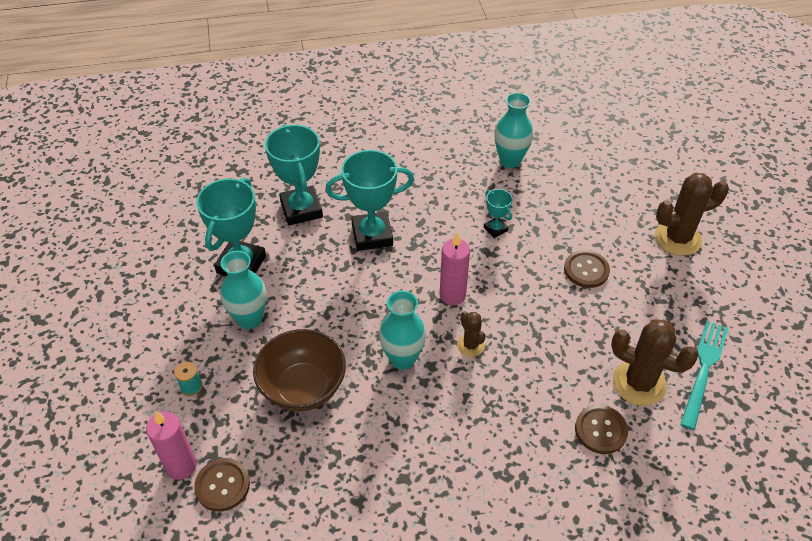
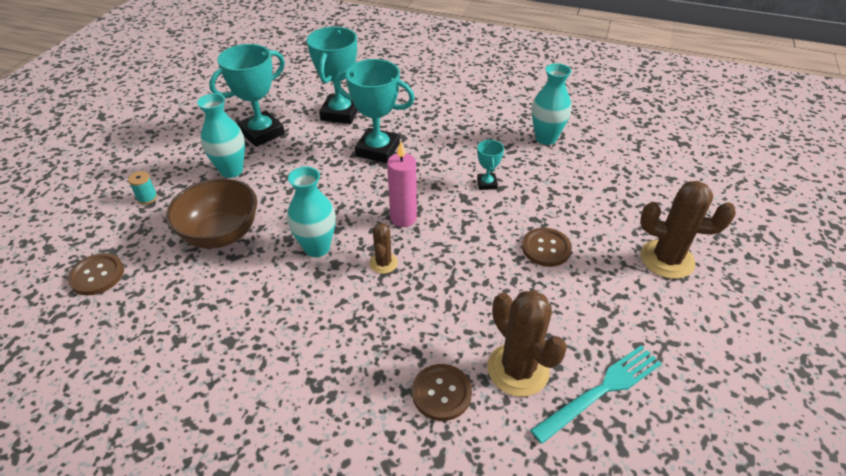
camera: 30 degrees right, 5 degrees down
(181, 466) = (85, 248): pink candle -> none

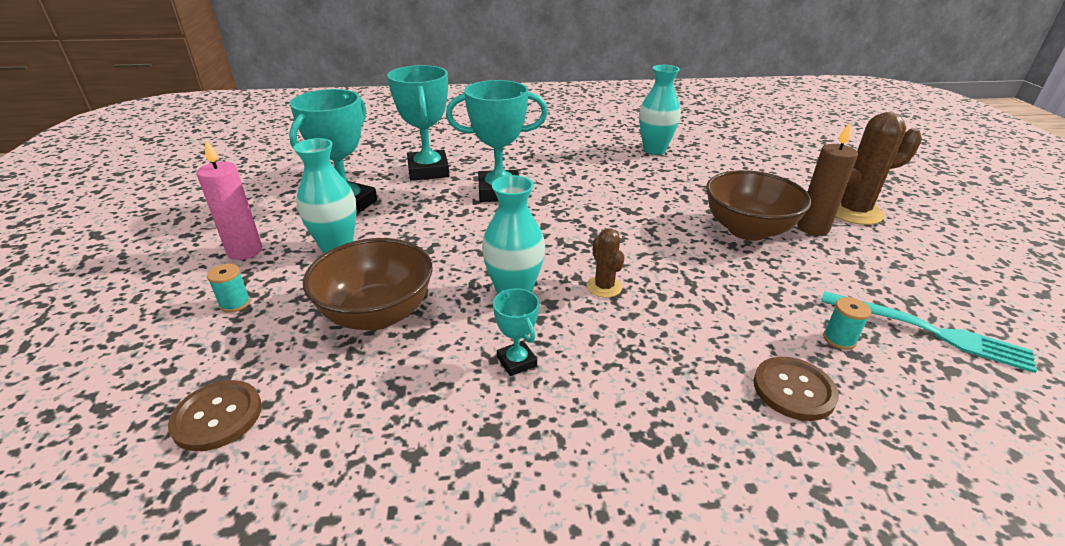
camera: 25 degrees left, 10 degrees down
(403, 218) = (585, 242): pink candle -> pink candle (245, 251)
(487, 184) = (638, 194): turquoise trophy -> turquoise trophy (516, 361)
(518, 369) = (839, 339): brown cactus -> turquoise spool
(546, 248) = (747, 230): brown button -> brown bowl
(601, 391) = (929, 331): turquoise fork -> turquoise fork turned 90 degrees clockwise
(607, 264) = (812, 228): none -> brown candle

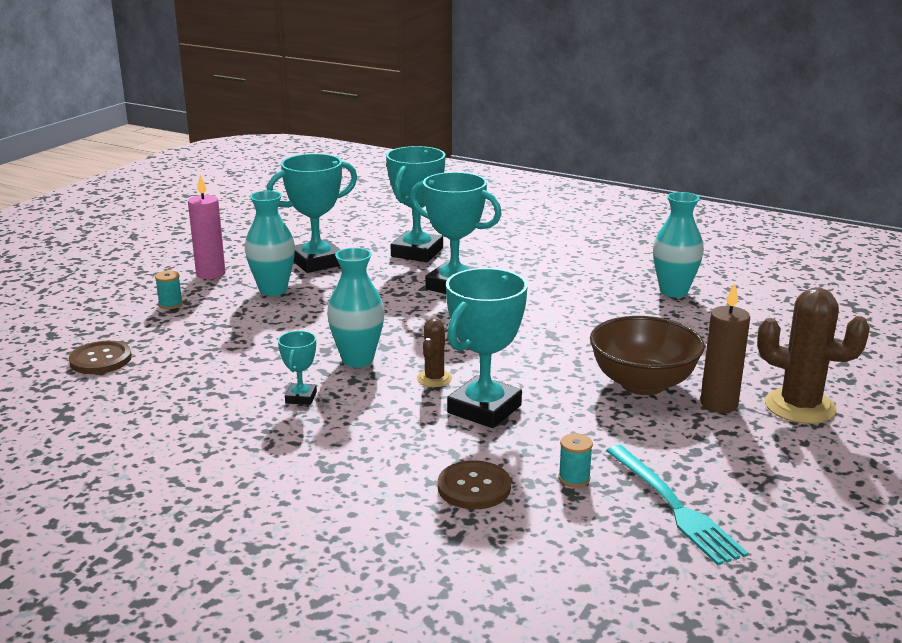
camera: 35 degrees right, 10 degrees down
(377, 314) = (248, 340): brown bowl -> none
(683, 301) = (484, 409): none -> turquoise trophy

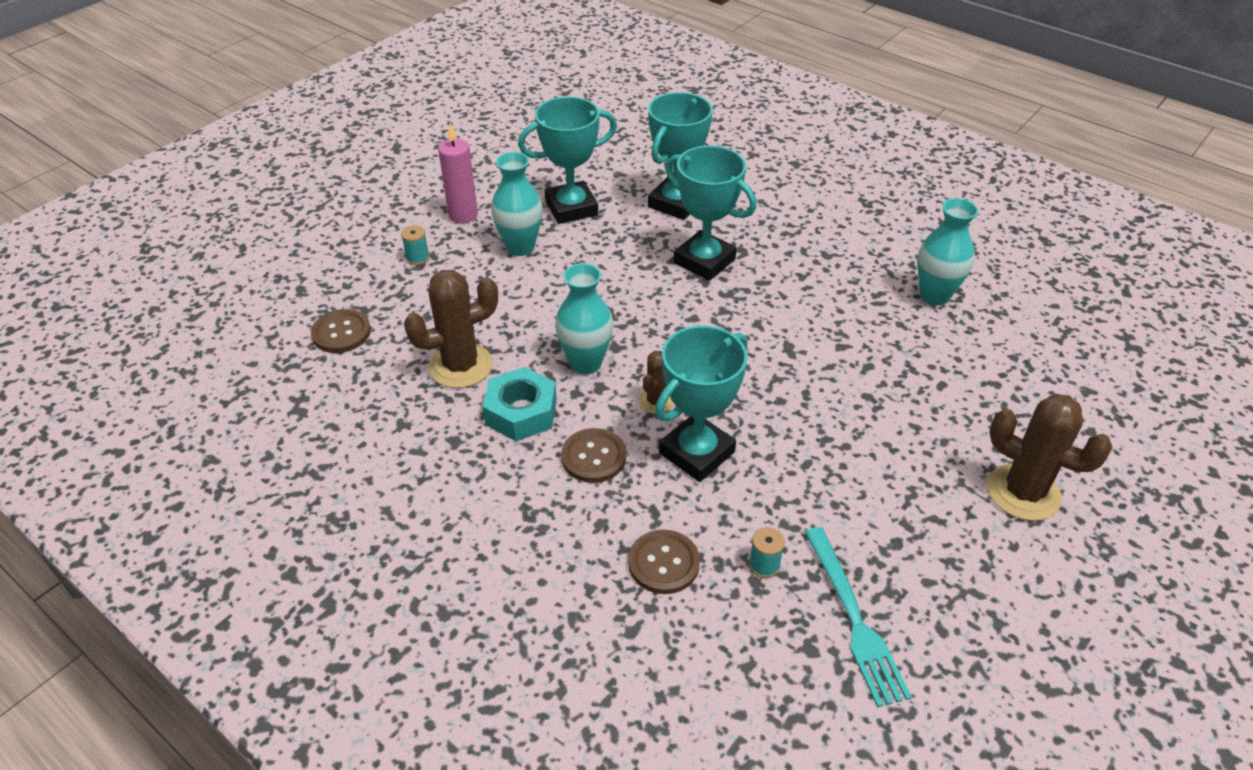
camera: 10 degrees right, 20 degrees up
(231, 372) = (461, 366): none -> brown cactus
(301, 397) = (521, 412): turquoise trophy -> turquoise nut
(382, 421) = (593, 457): none -> brown button
(642, 384) = (866, 436): brown bowl -> none
(719, 404) = (938, 477): brown candle -> none

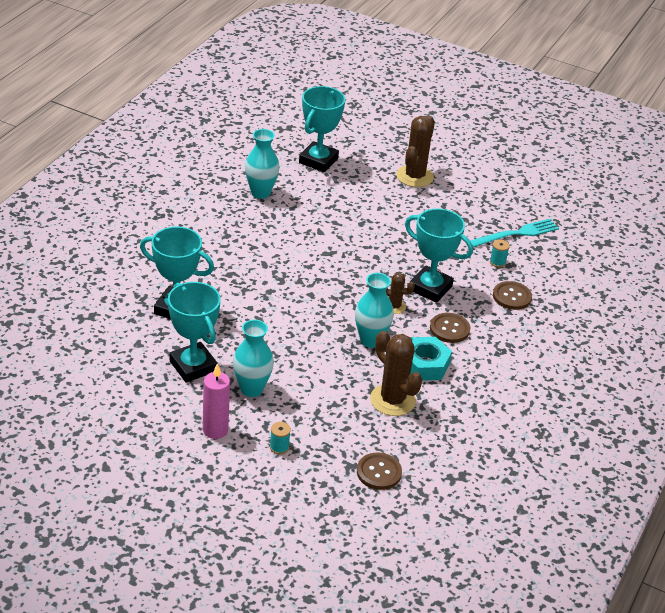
camera: 105 degrees left, 5 degrees down
(704, 261) = (247, 291): turquoise trophy -> turquoise trophy (318, 161)

